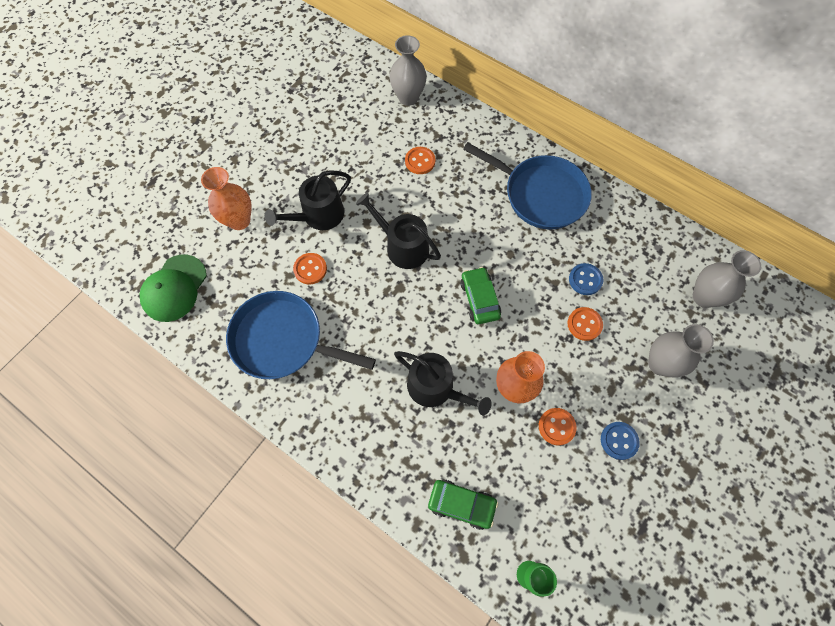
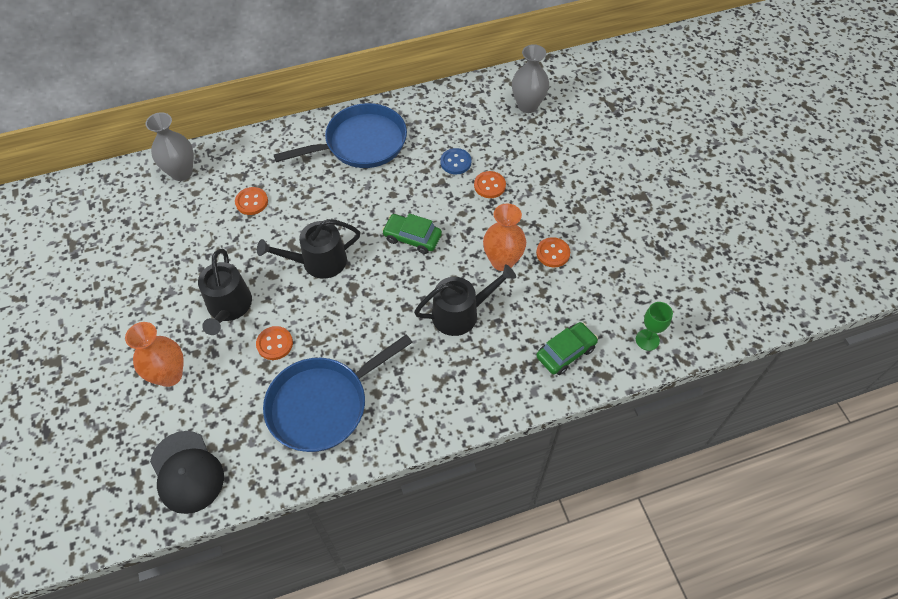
camera: 55 degrees left, 10 degrees down
(174, 288) = (187, 472): green cap -> black cap
(619, 441) = (591, 222): blue button -> none
(660, 364) = (555, 162): grey vase -> none

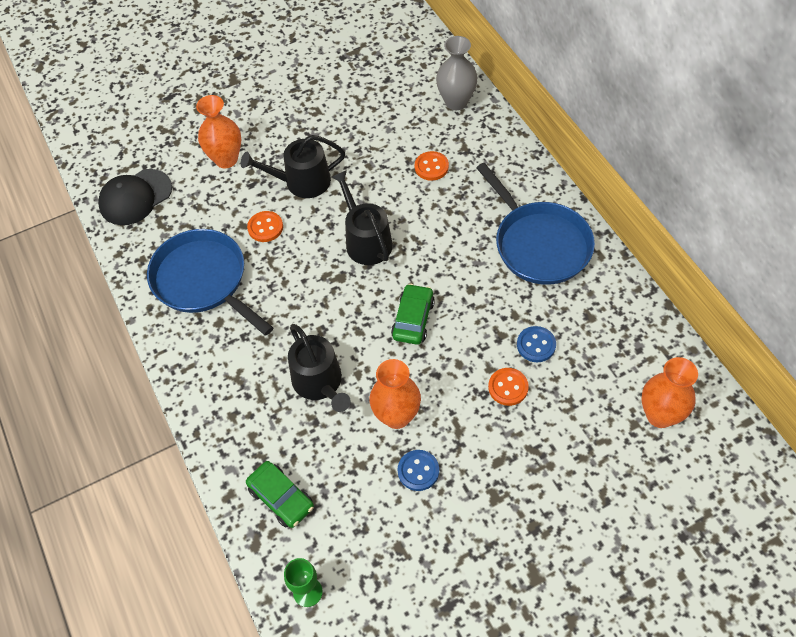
camera: 85 degrees right, 0 degrees up
(527, 105) = (660, 415): grey vase -> orange vase
(553, 253) = (418, 471): orange button -> blue button

